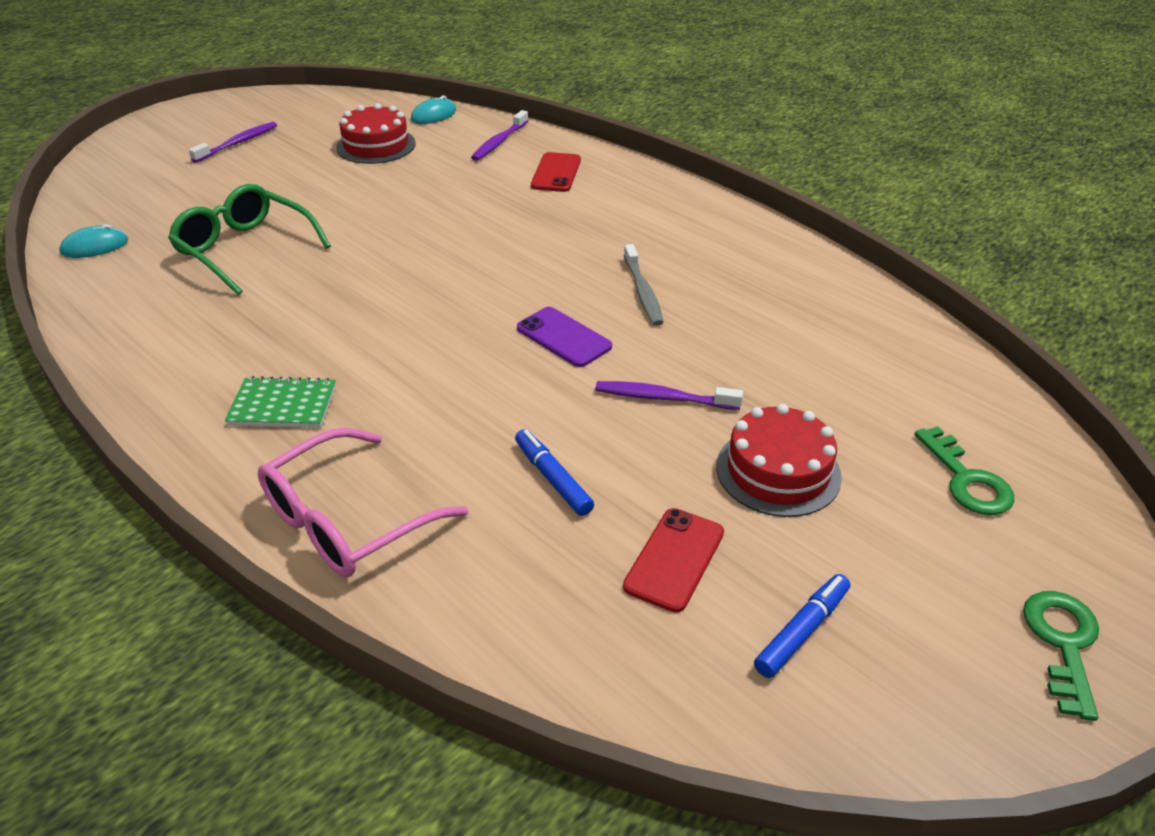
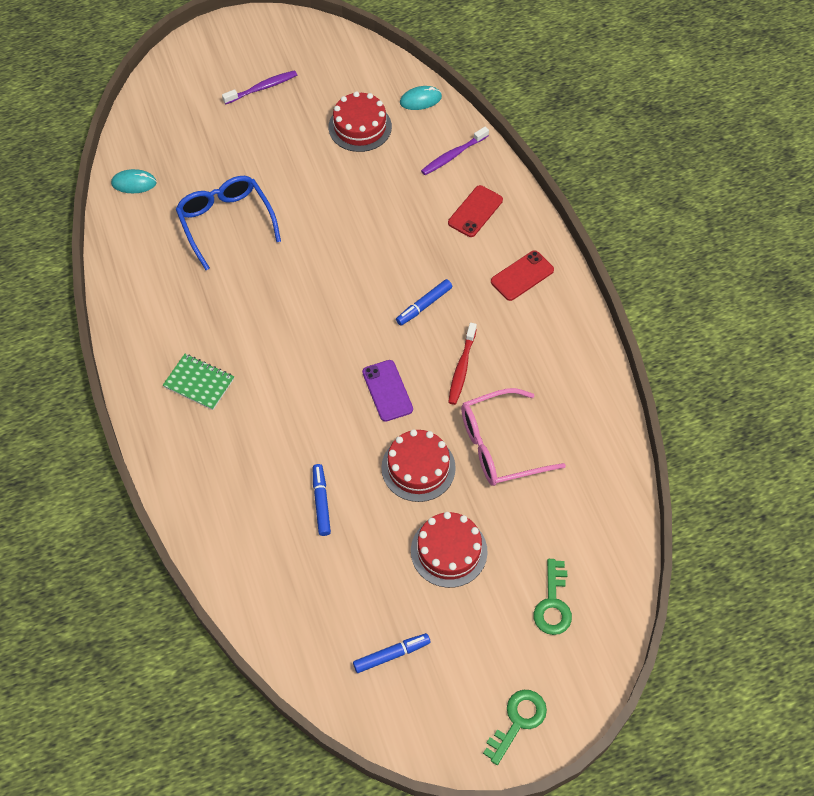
camera: 25 degrees right, 20 degrees up
(245, 249) = (225, 222): green glasses -> blue glasses
(346, 521) = (201, 485): pink glasses -> pink glasses (499, 446)
(553, 254) = (424, 305): none -> blue marker
(643, 292) = (462, 368): grey toothbrush -> red toothbrush
(663, 398) = (418, 468): purple toothbrush -> red cake
(674, 559) = (355, 584): red phone -> red phone (522, 276)

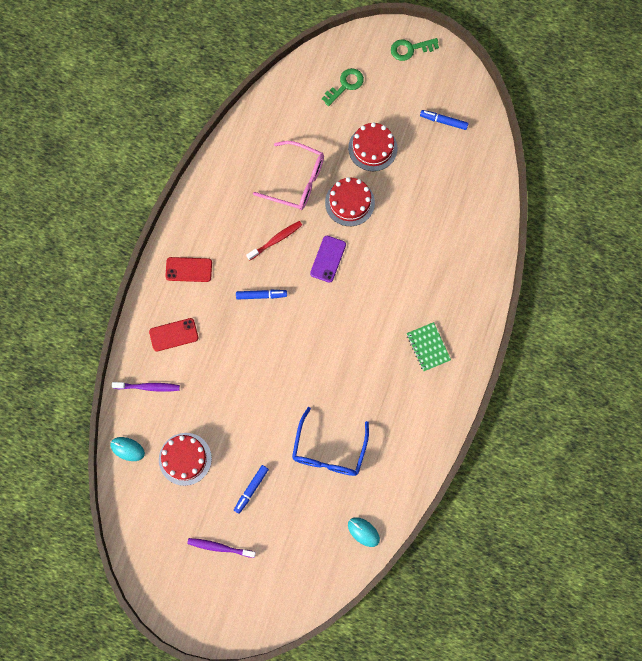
camera: 140 degrees left, 15 degrees up
(321, 502) = (416, 223): blue marker -> blue marker (251, 489)

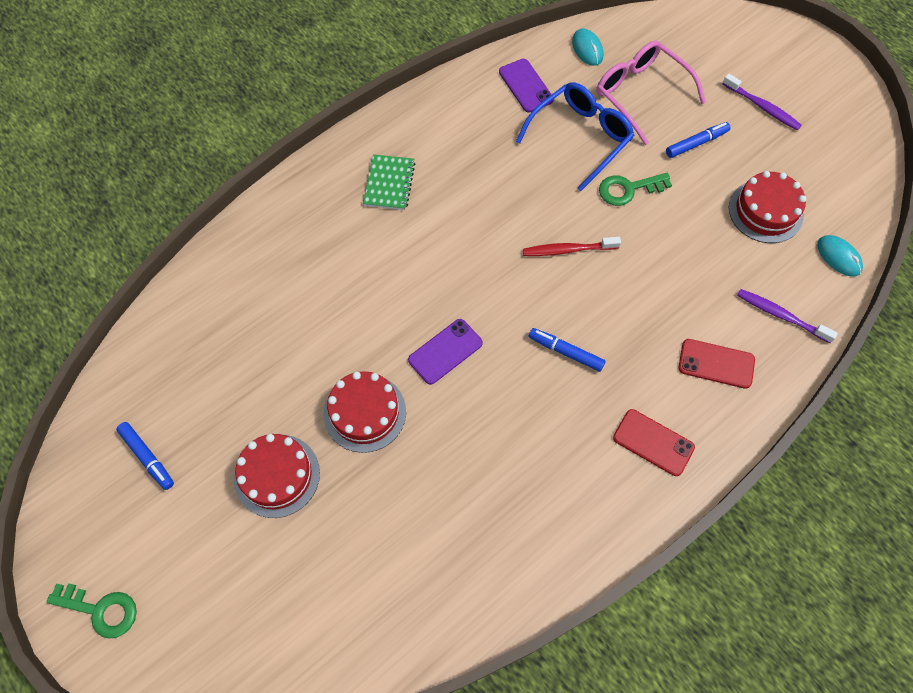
camera: 150 degrees left, 10 degrees down
(276, 240) = (503, 416): red toothbrush -> red toothbrush (568, 250)
(297, 181) = (420, 488): pink glasses -> pink glasses (640, 94)
(345, 85) = (244, 607): green key -> green key (628, 189)
(387, 474) = (526, 86): none -> purple phone

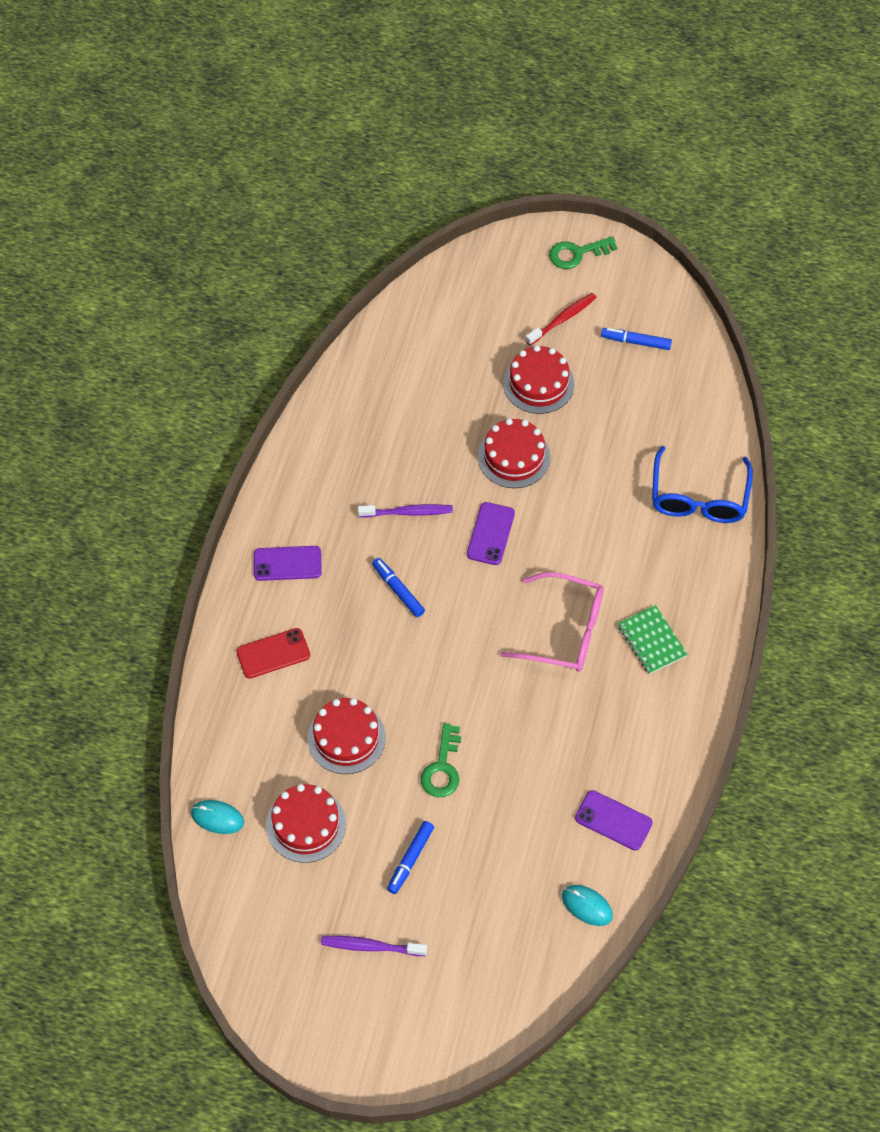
camera: 145 degrees right, 5 degrees down
(565, 352) = (398, 590): blue marker -> blue marker turned 120 degrees counterclockwise
(568, 250) = (455, 676): red toothbrush -> red toothbrush (562, 319)
(580, 137) = (521, 796): blue glasses -> blue glasses (698, 498)
(628, 189) = (442, 768): green key -> green key turned 150 degrees clockwise
(640, 94) = (498, 884): pink glasses -> pink glasses (565, 631)
(653, 442) = (287, 563): red phone -> purple phone
(692, 256) = (346, 738): none -> red cake
(781, 315) = (241, 728): purple toothbrush -> purple toothbrush (408, 512)

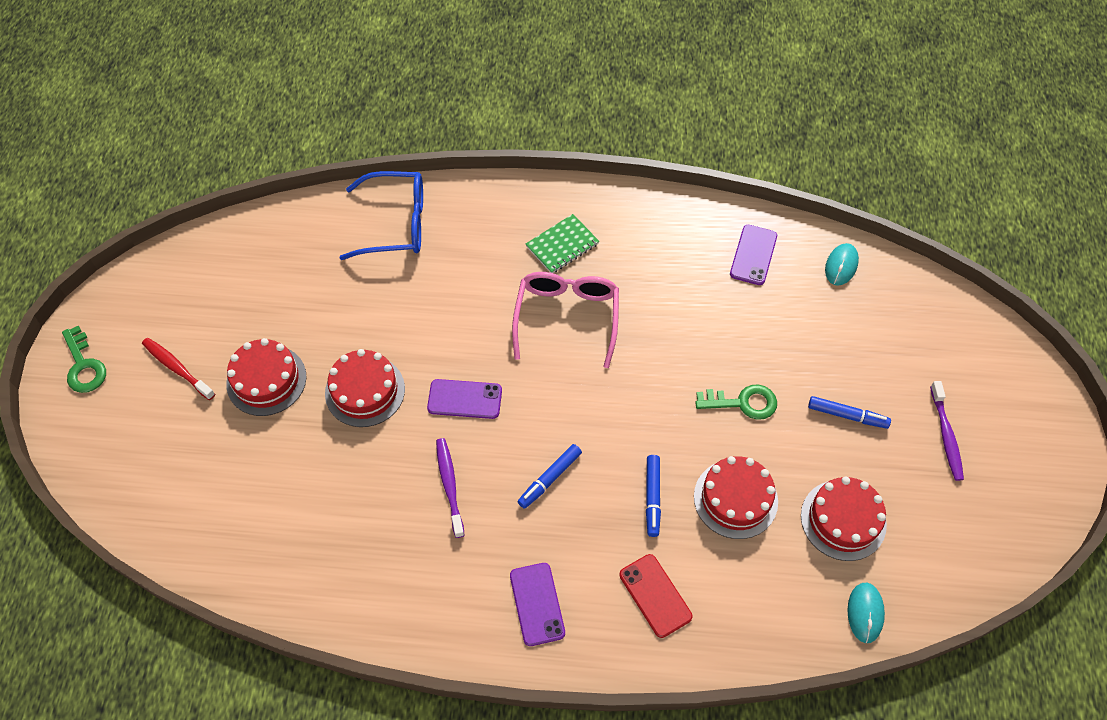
camera: 100 degrees left, 0 degrees up
(636, 342) = (207, 296): blue marker -> blue marker (652, 497)

